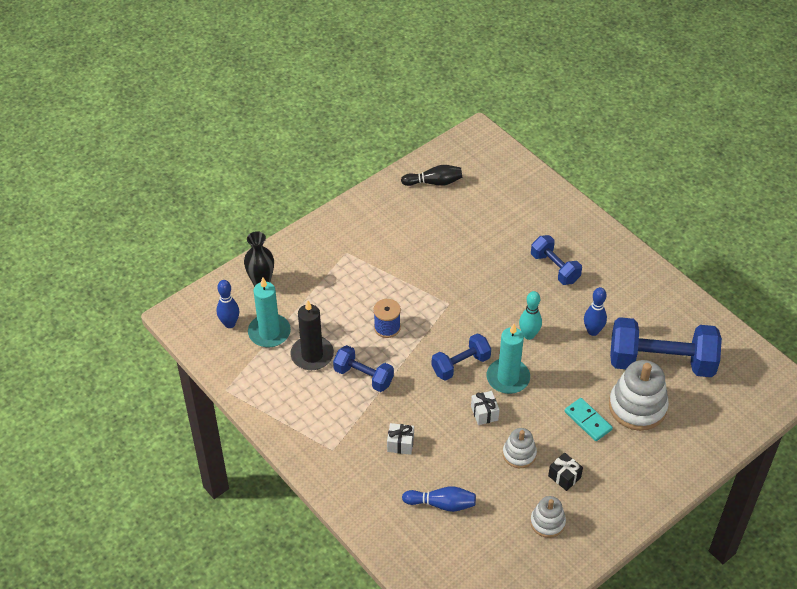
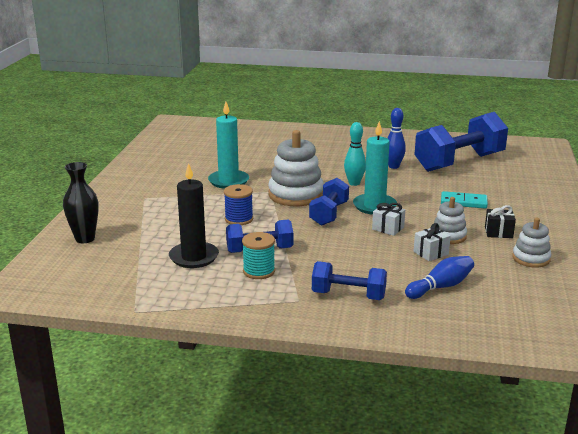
camera: 40 degrees left, 25 degrees down
(229, 324) = (83, 271): blue bowling pin -> none
(269, 332) = (132, 261): turquoise candle -> turquoise candle (228, 181)
(339, 401) = (259, 271): none -> turquoise spool
(400, 444) = (351, 271): white gift -> white gift (431, 253)
(434, 182) = (169, 147): black bowling pin -> none
(555, 268) = (321, 152): blue dumbbell -> blue dumbbell (348, 295)
(637, 407) = (481, 184): white stacking toy -> white stacking toy (296, 195)

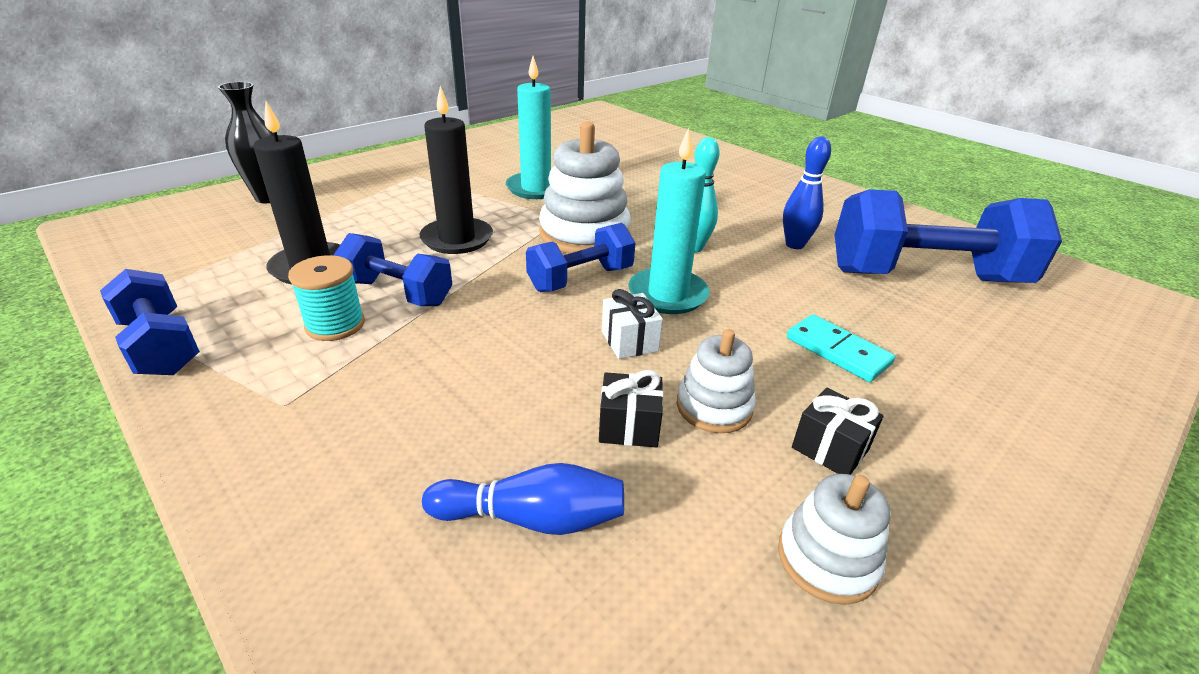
camera: 35 degrees right, 10 degrees up
(239, 219) = (457, 239): blue spool -> black candle
(348, 295) = (361, 439): blue dumbbell -> blue dumbbell (161, 346)
(431, 253) = (629, 426): white gift -> black gift

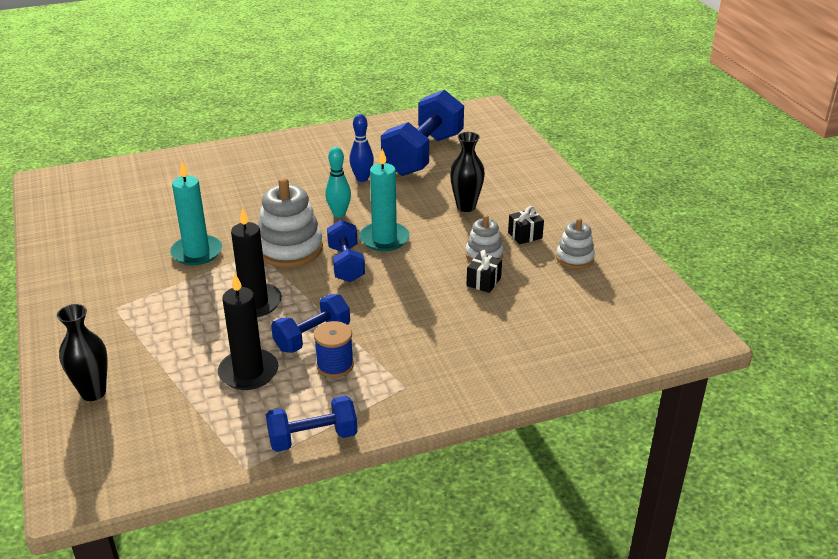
camera: 65 degrees left, 0 degrees up
(335, 325) = (335, 365): turquoise spool -> blue spool
(532, 518) = (523, 320): blue bowling pin -> none
(629, 341) = (420, 264): white gift -> none
(837, 351) = (466, 207): turquoise domino -> black vase

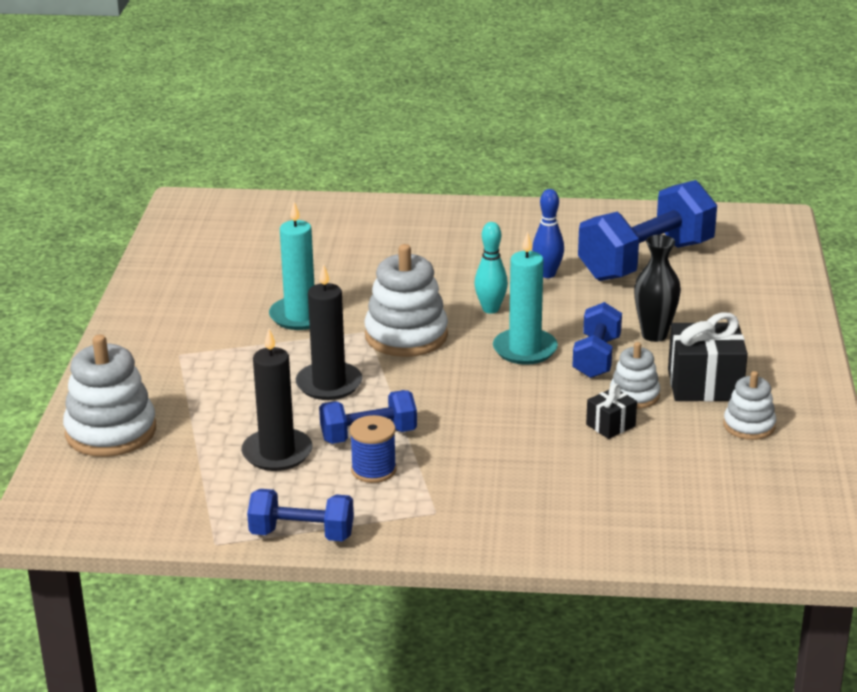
camera: 25 degrees right, 5 degrees down
(93, 392) = (111, 432): black vase -> white stacking toy
(346, 264) = (460, 367): blue dumbbell -> blue dumbbell (596, 357)
(525, 235) = (704, 385): black gift -> black gift, size x1.88

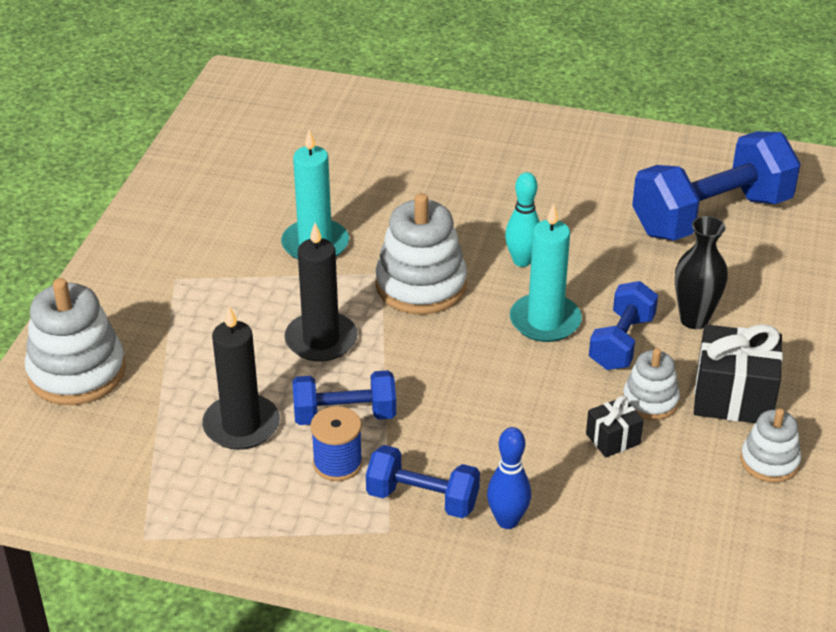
camera: 10 degrees right, 10 degrees up
(302, 534) = (238, 540): blue dumbbell -> blue dumbbell (422, 499)
(547, 274) = (596, 221): blue bowling pin -> blue bowling pin (507, 521)

